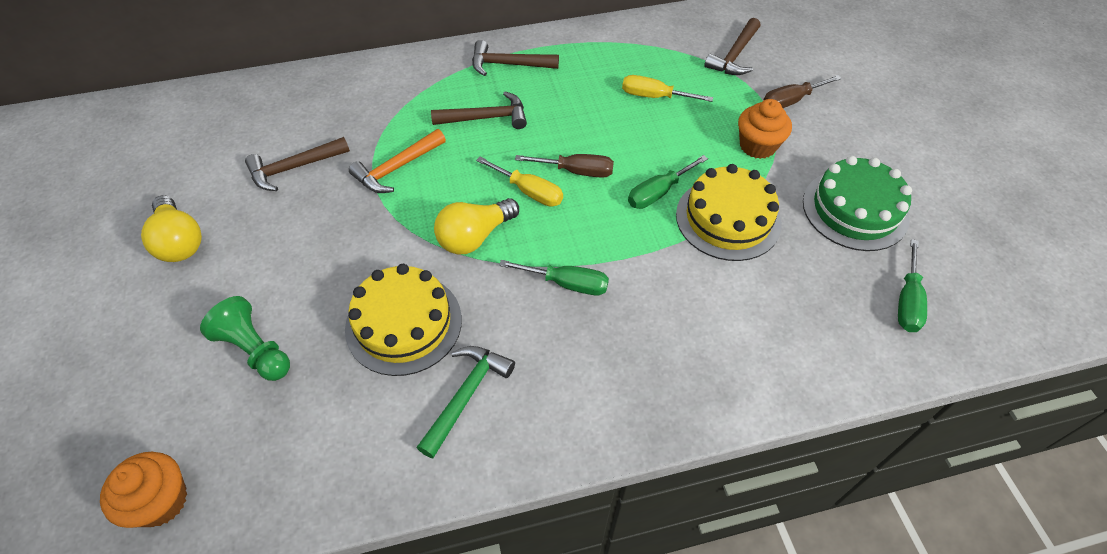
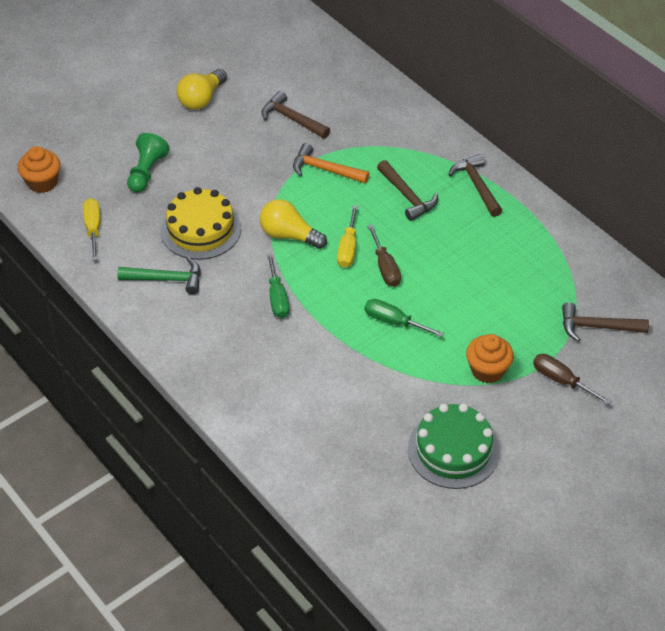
camera: 65 degrees right, 5 degrees down
(654, 96) = (502, 288): yellow screwdriver -> yellow screwdriver (93, 228)
(728, 219) = (393, 371): yellow cake -> none
(907, 301) = (374, 498): green screwdriver -> none

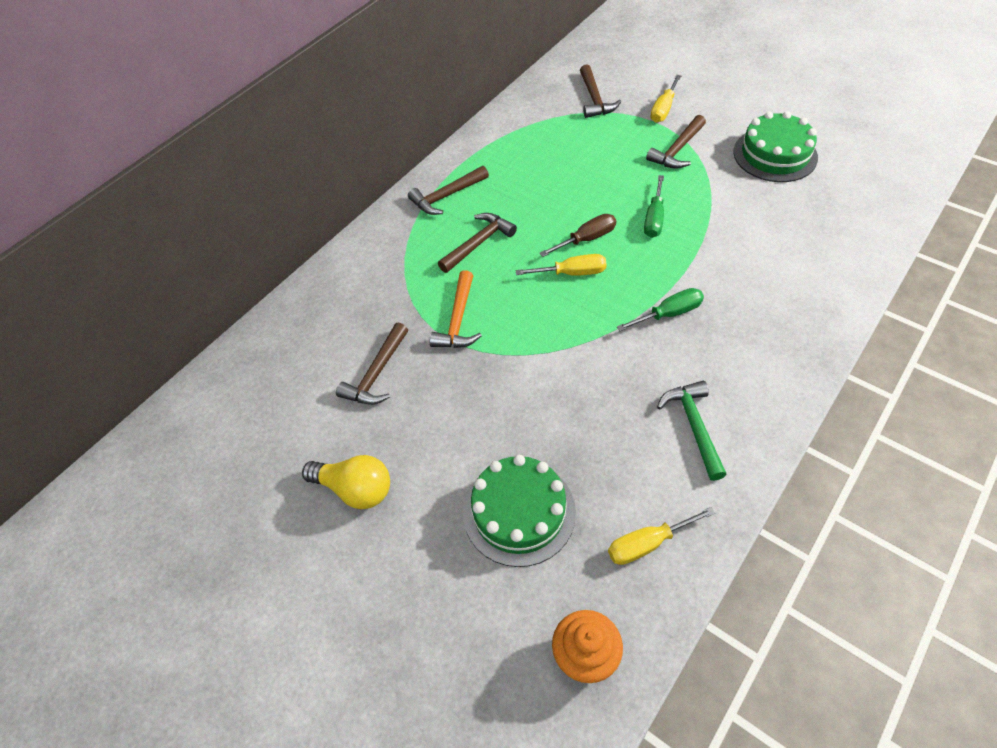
camera: 100 degrees left, 5 degrees up
(146, 172) = (519, 512): green pawn -> green cake
(201, 229) = (598, 415): yellow cake -> none
(289, 235) = (573, 327): yellow light bulb -> none
(487, 370) = (677, 150): orange cupcake -> brown hammer
(561, 380) = (663, 109): brown screwdriver -> yellow screwdriver

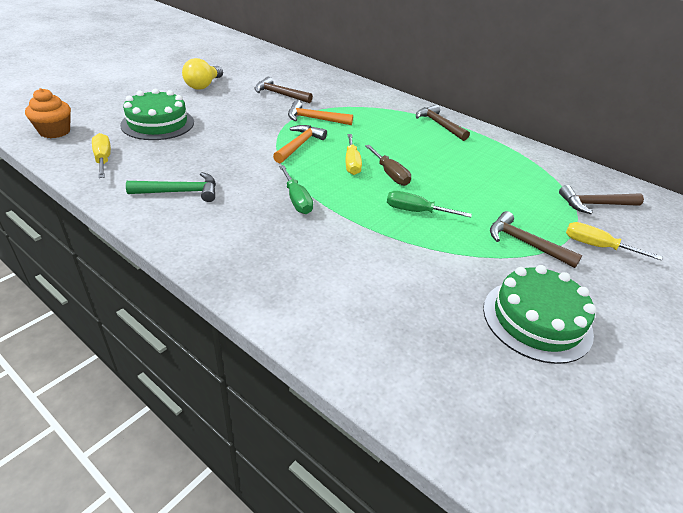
camera: 85 degrees right, 15 degrees down
(478, 243) = (388, 132): brown hammer -> none
(540, 327) = (299, 145): none -> orange hammer

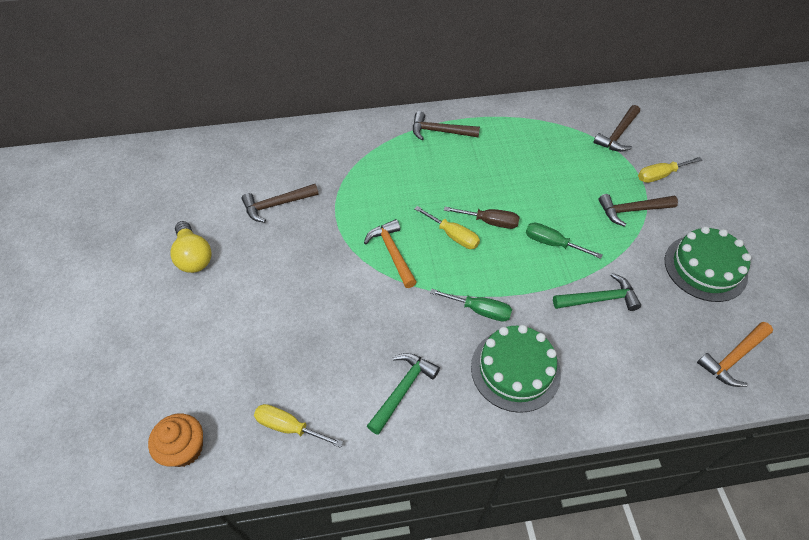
camera: 45 degrees left, 15 degrees up
(158, 123) = (249, 343): green cake -> green cake (515, 369)
(314, 119) = (353, 210): orange hammer -> orange hammer (733, 358)
(394, 260) = (599, 299): none -> green hammer
(416, 211) = (552, 243): green screwdriver -> green screwdriver turned 60 degrees clockwise

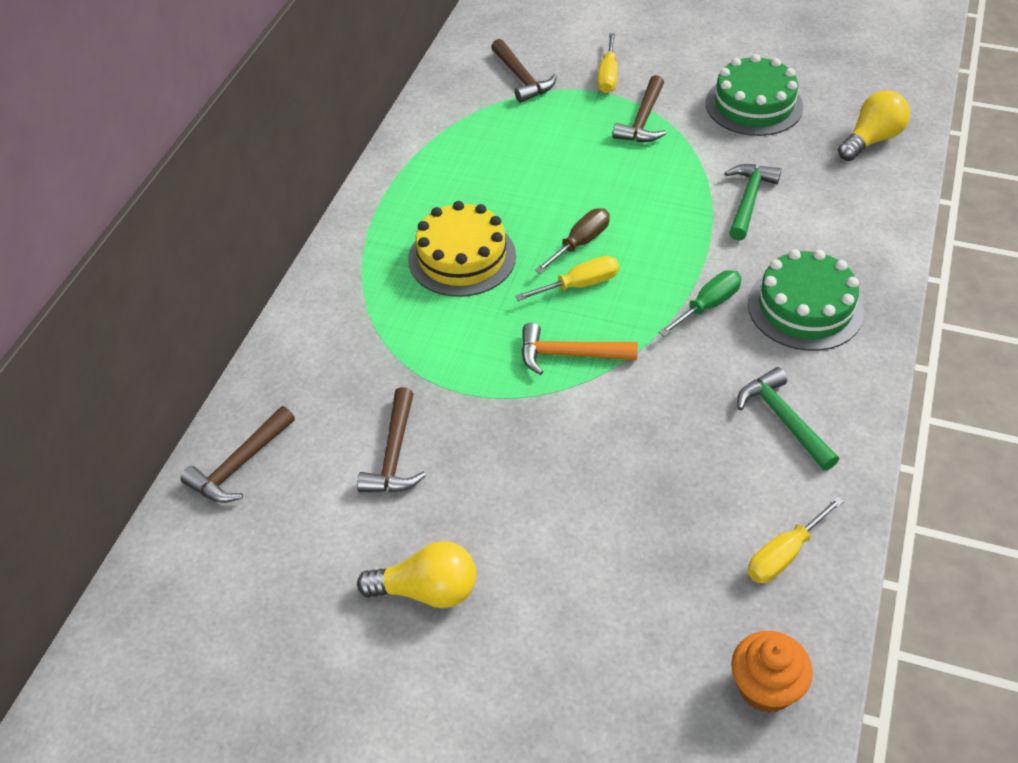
camera: 60 degrees left, 5 degrees down
(438, 172) = (462, 257): none -> yellow cake
(439, 131) = (389, 228): brown hammer -> brown hammer (239, 465)
(552, 243) = (648, 203): green screwdriver -> none
(733, 358) = (871, 140): orange hammer -> yellow light bulb

